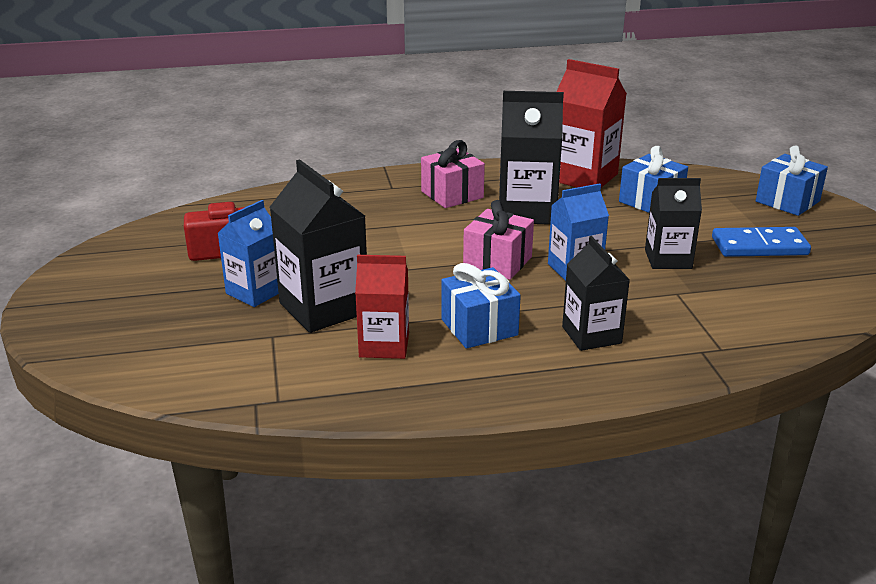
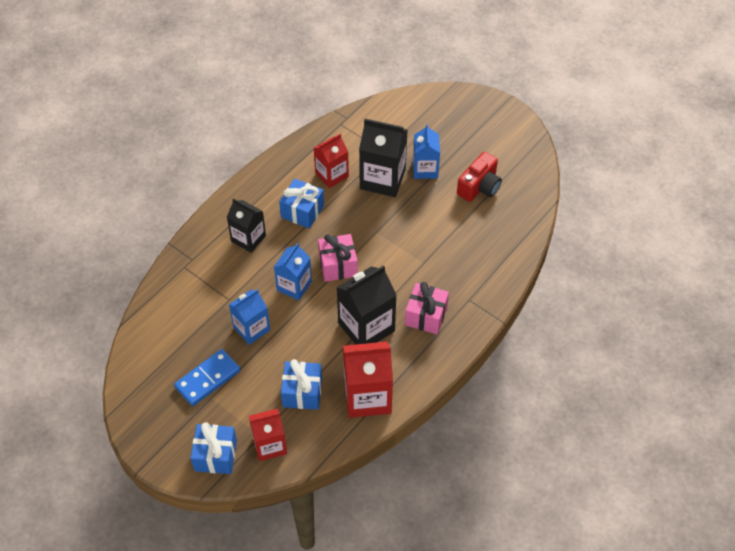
camera: 140 degrees right, 25 degrees up
(668, 259) = (251, 329): black carton -> blue carton
(719, 188) = (269, 445): none -> red carton

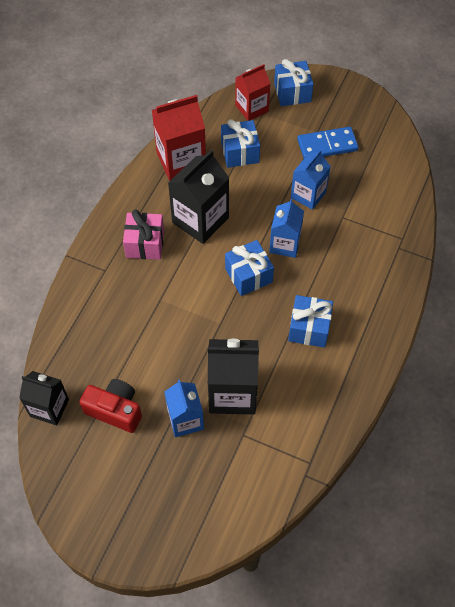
camera: 165 degrees right, 5 degrees up
(207, 379) = (327, 145): blue domino -> blue domino turned 45 degrees clockwise
(248, 238) = (353, 283): black carton -> black carton (49, 408)
(332, 175) = (293, 383): red carton -> none
(338, 265) = (248, 275): pink gift -> blue gift
(479, 187) = (115, 410): red camera -> red camera turned 90 degrees clockwise

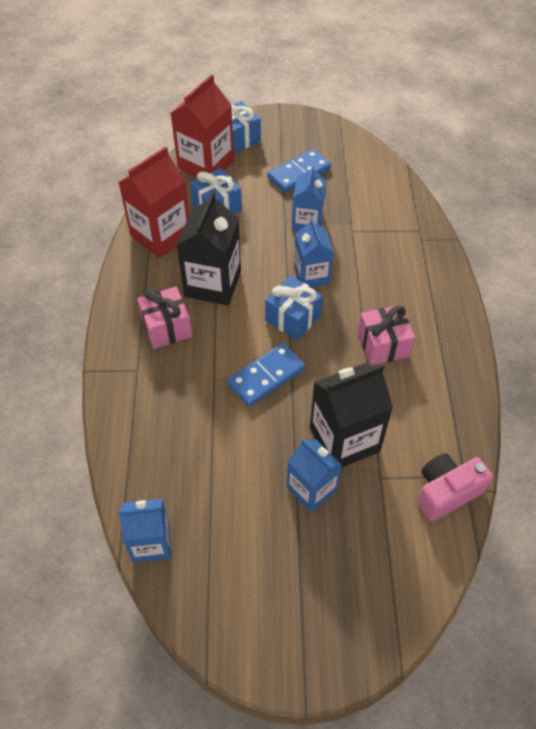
camera: 25 degrees left, 5 degrees down
(49, 408) = (151, 542): black carton -> blue carton
(115, 410) = (228, 512): red camera -> none
(200, 316) = (266, 376): none -> blue domino
(251, 108) = (206, 164): red carton -> red carton, size x1.54
(288, 468) = (446, 492): none -> pink camera
(309, 328) = (383, 345): blue gift -> pink gift

